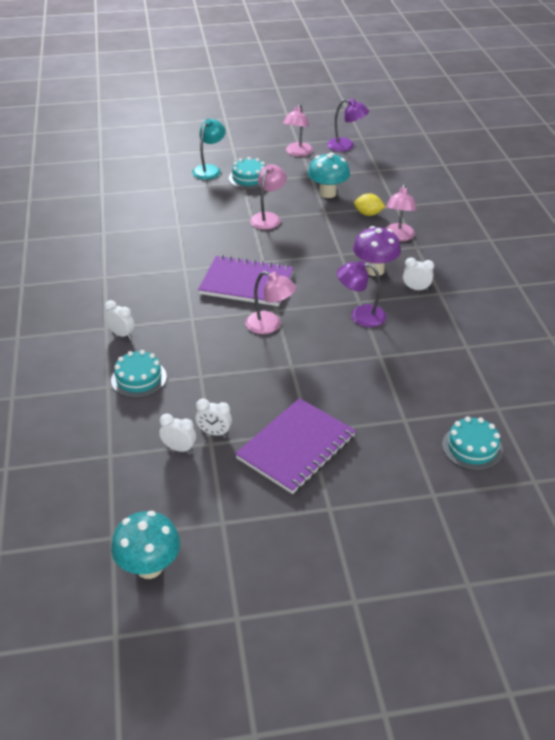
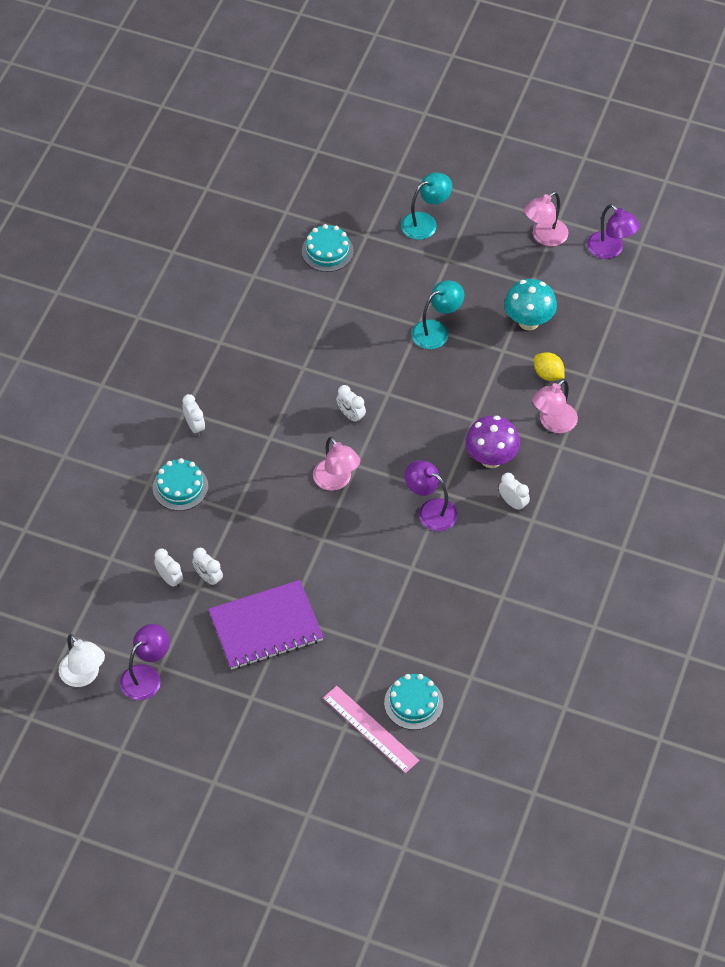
camera: 30 degrees right, 15 degrees up
(149, 567) = (84, 676): turquoise mushroom -> white lamp
(214, 537) = (146, 676): none -> purple lamp
(246, 283) = (351, 415): purple notebook -> white clock
(249, 178) = (459, 257): turquoise cake -> turquoise cake (327, 251)
(268, 217) = (436, 330): pink lamp -> turquoise lamp
(456, 484) = (370, 729): none -> pink ruler

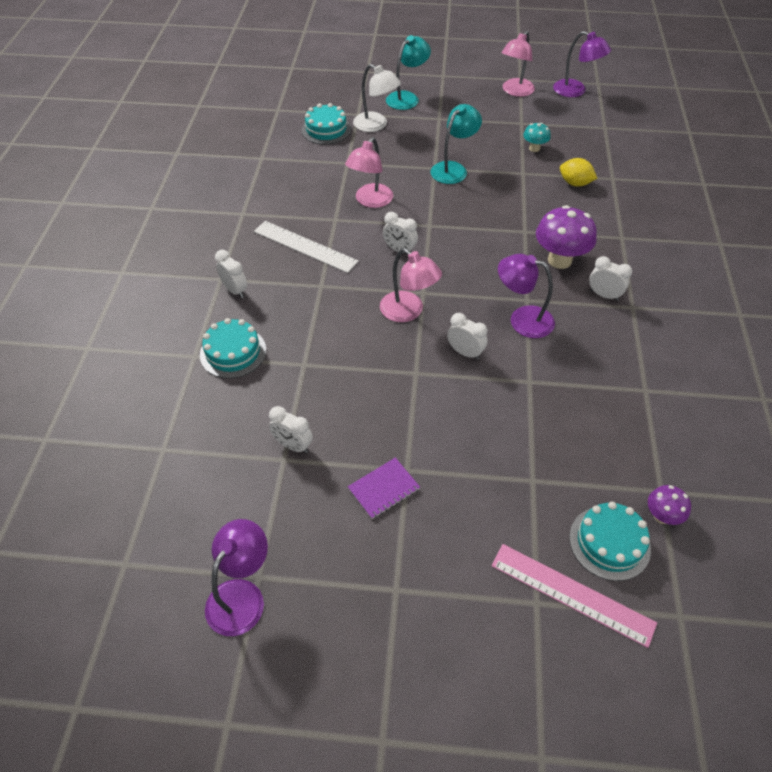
camera: 15 degrees left, 5 degrees down
(84, 676) = (151, 618): white lamp -> white lamp (376, 125)
(170, 579) = (244, 458): white clock -> white clock (465, 352)
(266, 627) = (384, 489): purple notebook -> purple notebook, size x0.46
(267, 392) = (305, 246): none -> white ruler
(461, 694) = (662, 516): none -> purple mushroom
(528, 321) = (534, 148): turquoise mushroom -> turquoise mushroom, size x0.53
(553, 423) = (602, 220): pink lamp -> pink lamp (370, 201)

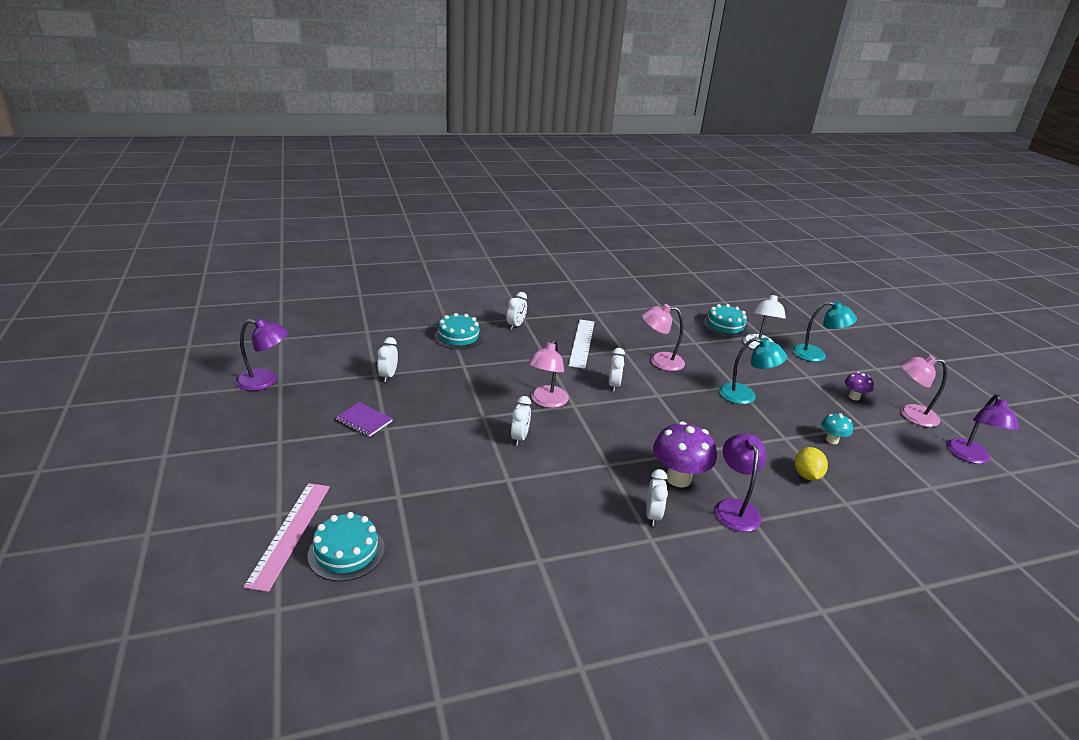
camera: 65 degrees right, 20 degrees down
(522, 319) = (580, 465): purple lamp -> purple lamp (735, 508)
(662, 516) = (385, 586): purple mushroom -> purple mushroom (854, 397)

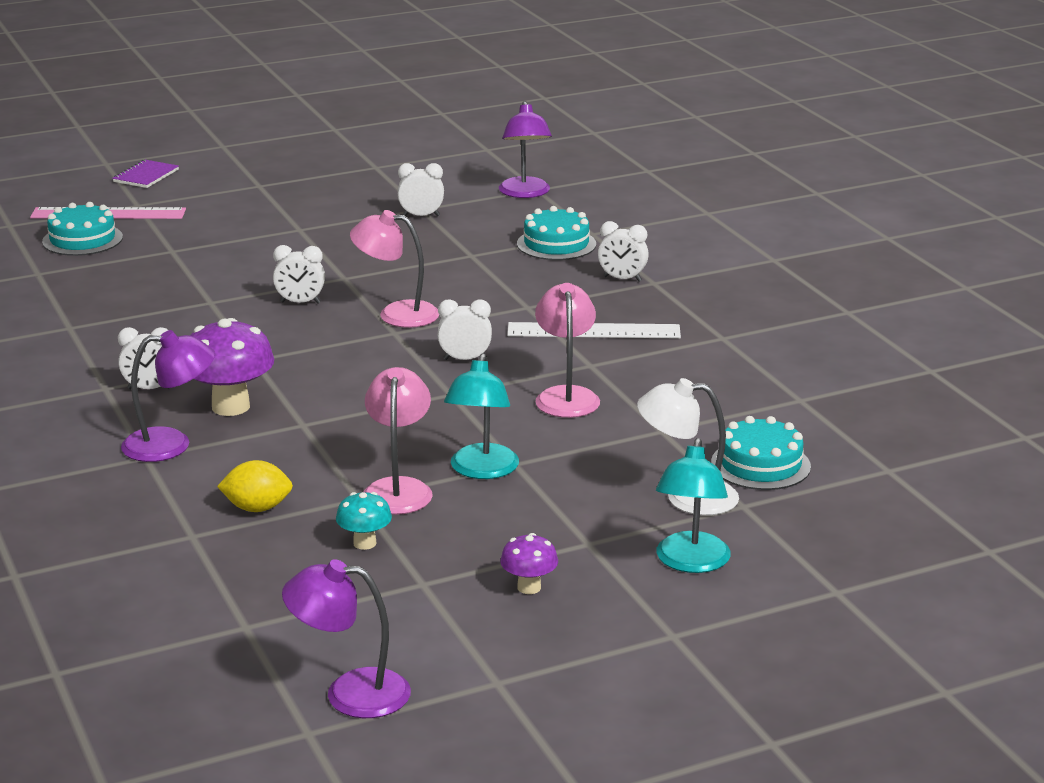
camera: 85 degrees right, 5 degrees down
(265, 381) = (379, 159): purple lamp -> purple lamp (525, 193)
(364, 421) = (311, 217): purple notebook -> purple notebook (146, 176)
(910, 415) = (485, 647): pink lamp -> pink lamp (398, 489)

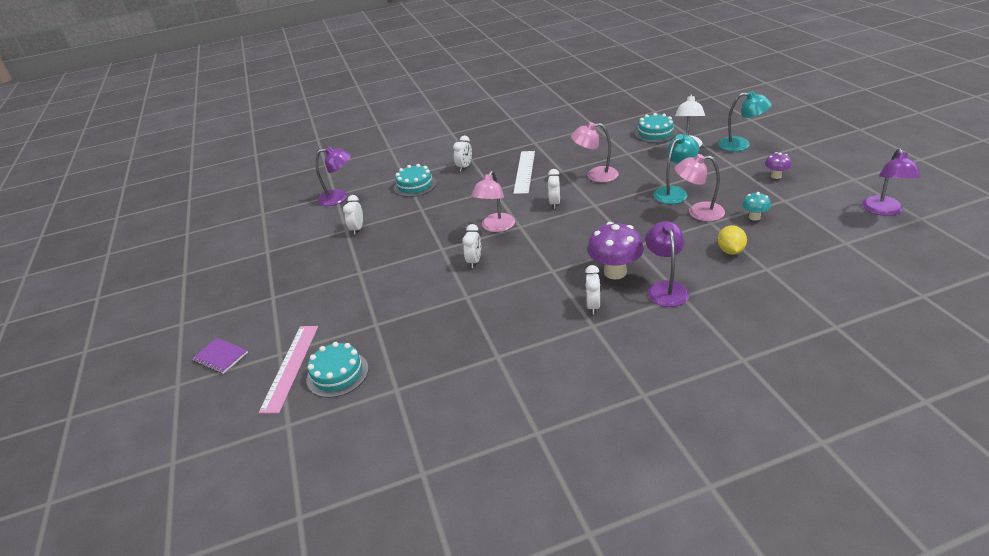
camera: 80 degrees left, 10 degrees up
(481, 470) = (674, 192): turquoise lamp -> turquoise lamp turned 60 degrees counterclockwise

